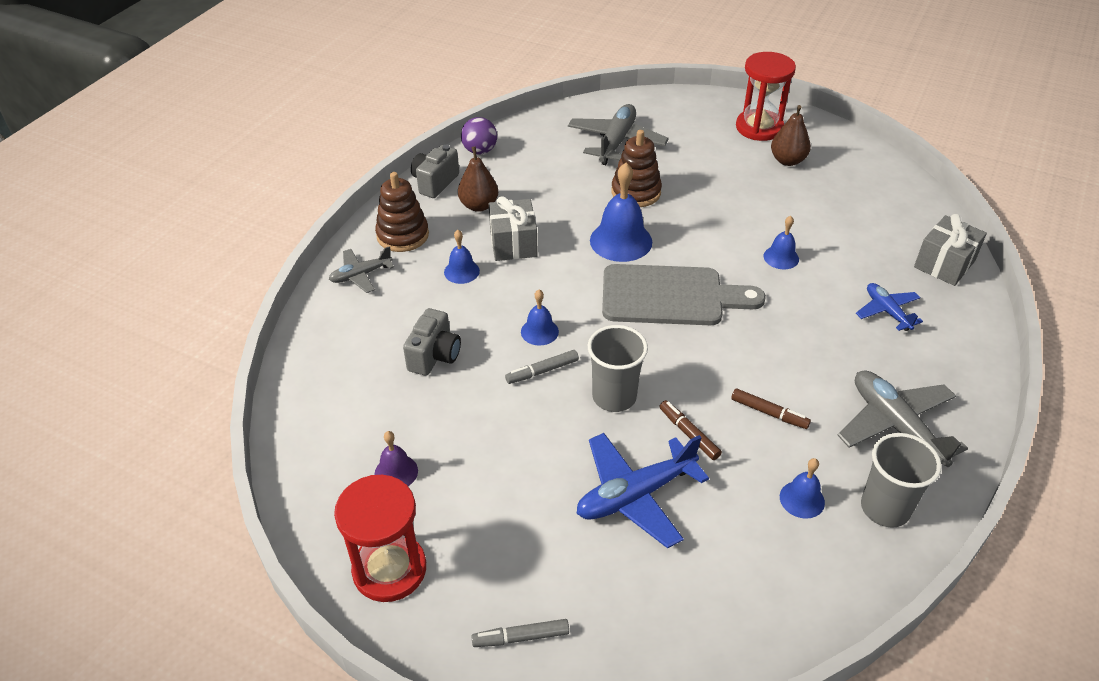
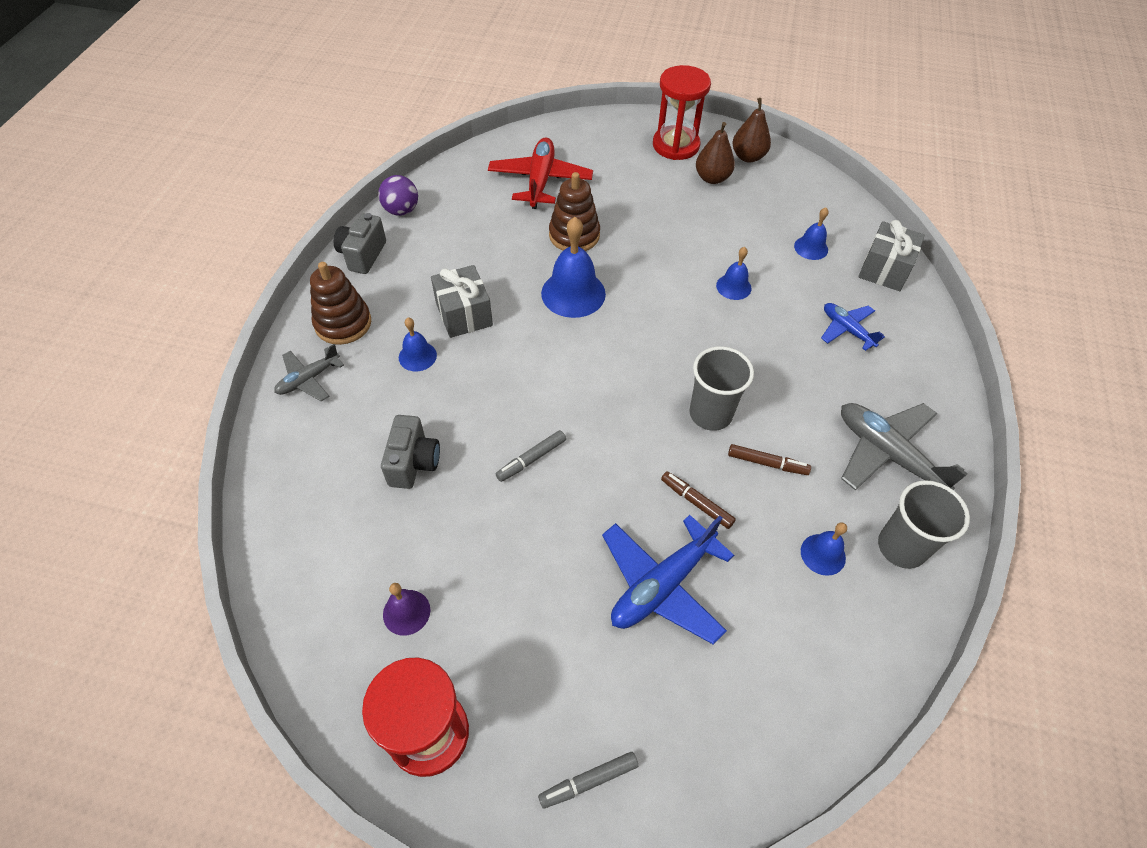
camera: 15 degrees left, 10 degrees up
(479, 205) = (416, 275): brown pear -> brown pear (748, 157)
(539, 331) = (517, 413): blue bell -> blue bell (811, 248)
(614, 397) = (612, 475): grey cup -> grey cup (710, 414)
(616, 142) = (540, 181): grey plane -> red plane
(670, 296) = (638, 348): grey cutting board -> none

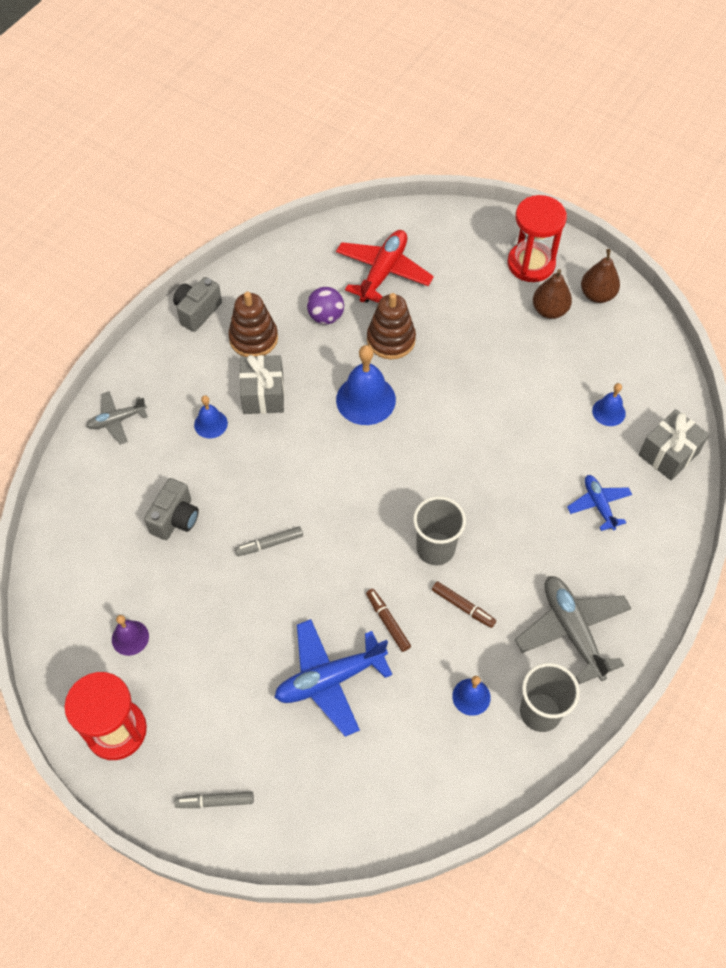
camera: 20 degrees right, 5 degrees up
(343, 323) = (160, 375): brown stacking toy -> brown stacking toy (253, 338)
(401, 210) = (246, 273): purple ball -> purple ball (326, 317)
(733, 287) = (514, 432): blue bell -> none

